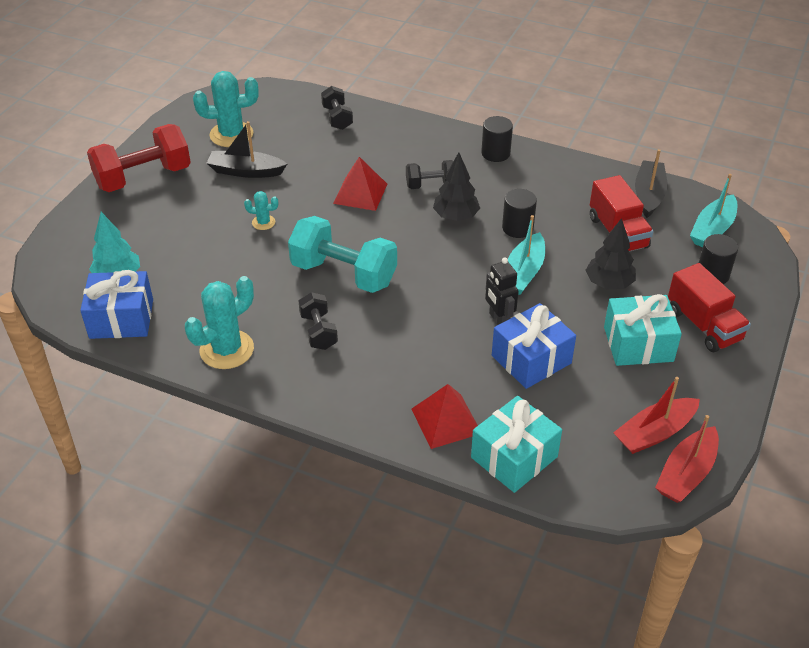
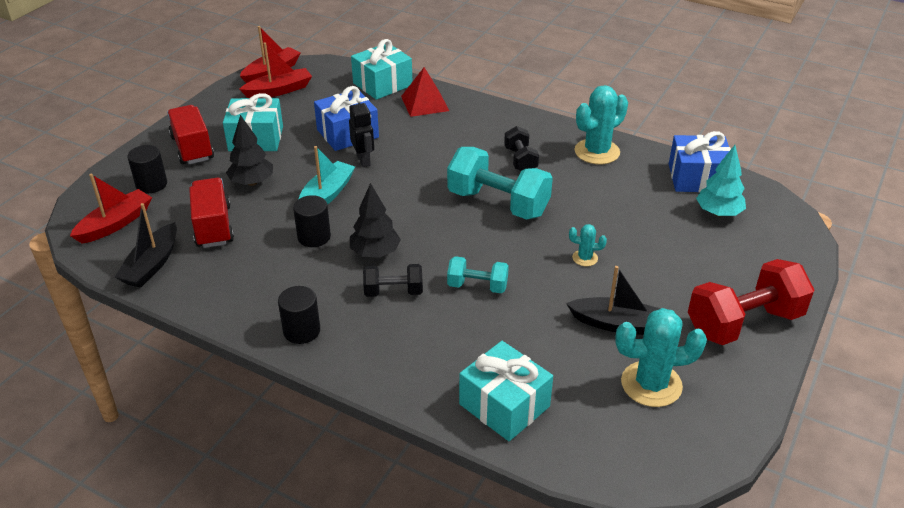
camera: 175 degrees left, 5 degrees down
(337, 118) = (504, 405): black dumbbell -> turquoise gift
(360, 193) = (477, 286): red pyramid -> turquoise dumbbell
(712, 230) = (115, 224): turquoise boat -> red boat

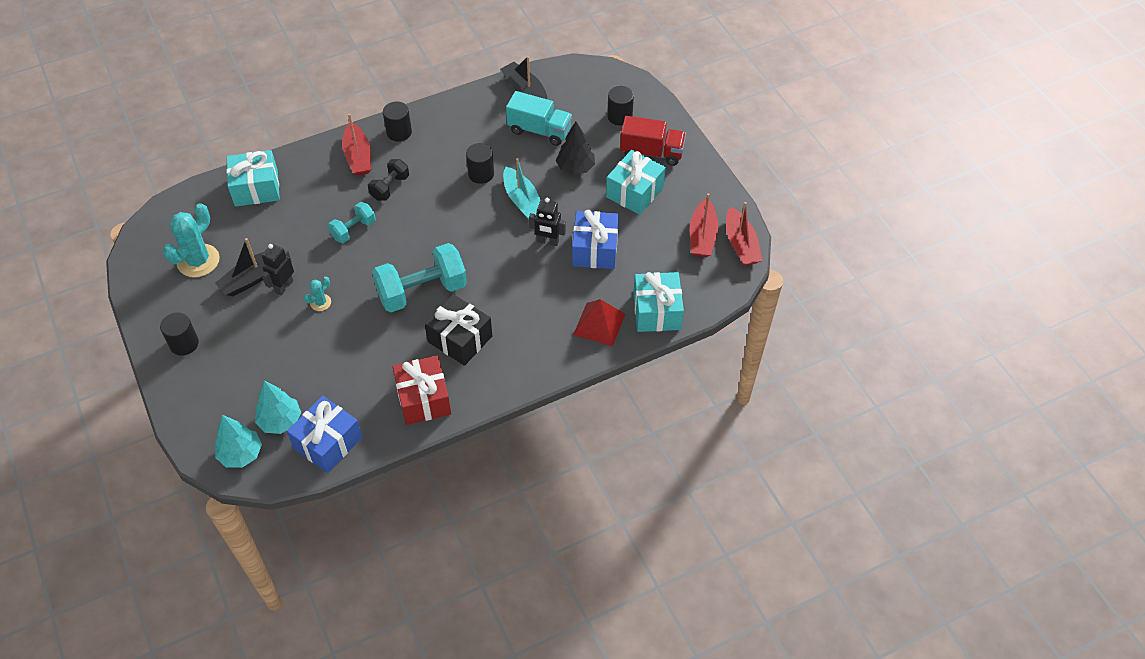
camera: 125 degrees right, 15 degrees up
(115, 224) = (586, 87): red boat -> red boat (358, 156)
(213, 226) = (539, 130): red truck -> turquoise truck
(375, 253) = (435, 196): black tree -> none
(520, 160) = (460, 339): black dumbbell -> black gift
(597, 152) = (423, 399): turquoise cactus -> red gift
(599, 294) = (283, 286): none -> black robot
(744, 323) = (184, 344): red dumbbell -> black cylinder
(773, 217) = (241, 454): none -> turquoise tree

